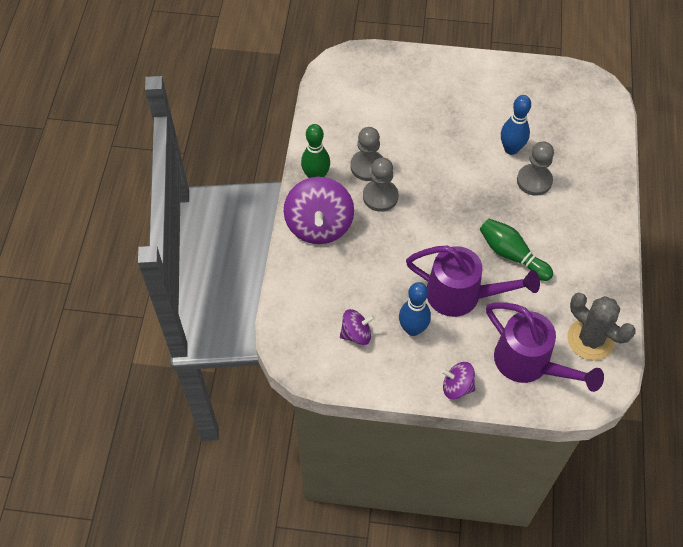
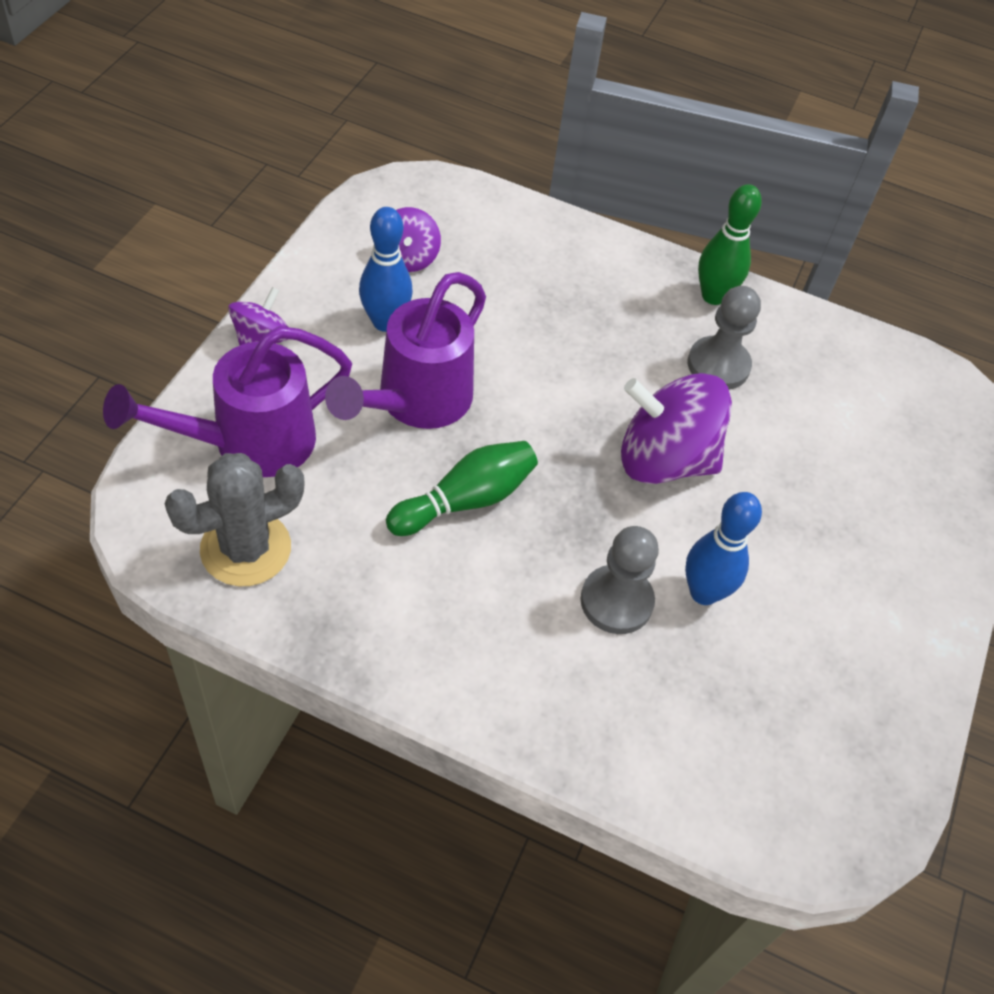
camera: 100 degrees right, 5 degrees down
(319, 225) = (617, 273): purple spinning top -> purple spinning top (664, 459)
(380, 196) = (650, 362): grey pawn -> none

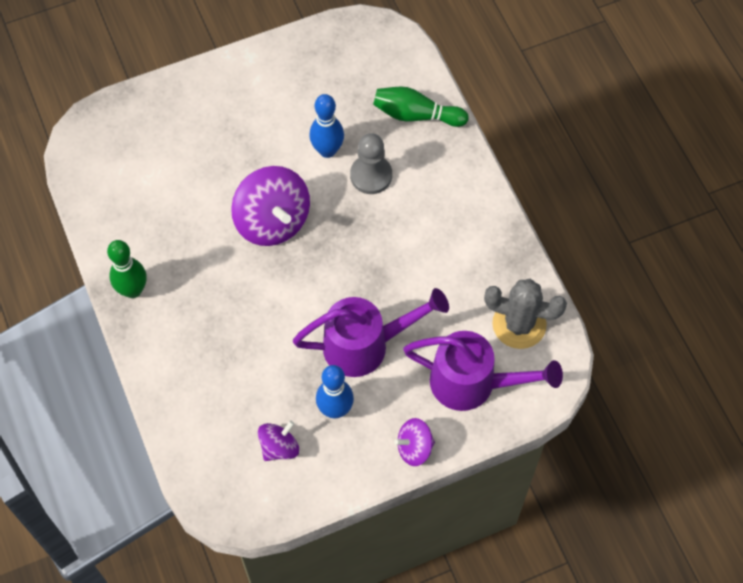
camera: 130 degrees left, 10 degrees up
(466, 500) = (392, 272): green bowling pin -> green bowling pin (416, 115)
(718, 365) = (183, 248): grey pawn -> none

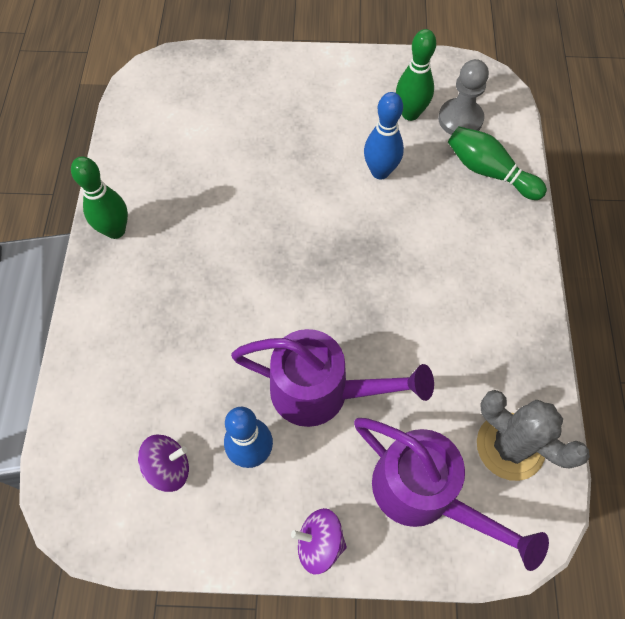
camera: 25 degrees right, 0 degrees up
(272, 221) = (289, 219): purple spinning top -> none
(328, 87) = (410, 113): none -> green bowling pin
(371, 175) = (413, 213): grey pawn -> grey pawn (460, 119)

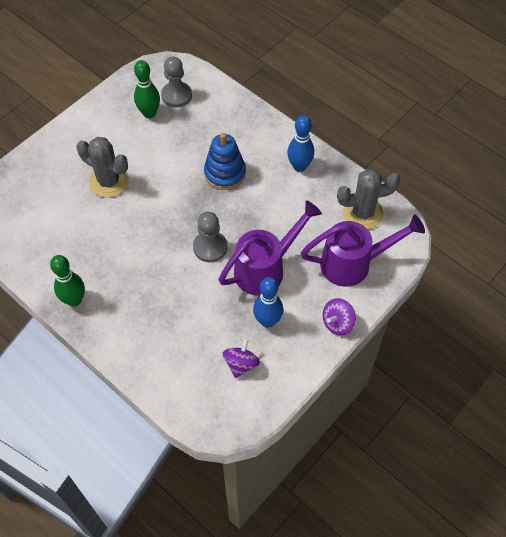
camera: 50 degrees left, 5 degrees down
(287, 146) = (109, 182): none -> grey cactus
(296, 308) = (210, 247): none -> grey pawn
(380, 171) = (170, 153): blue bowling pin -> blue bowling pin (299, 166)
(409, 245) = (225, 173): none -> blue stacking toy
(489, 172) = (219, 108): green bowling pin -> none

